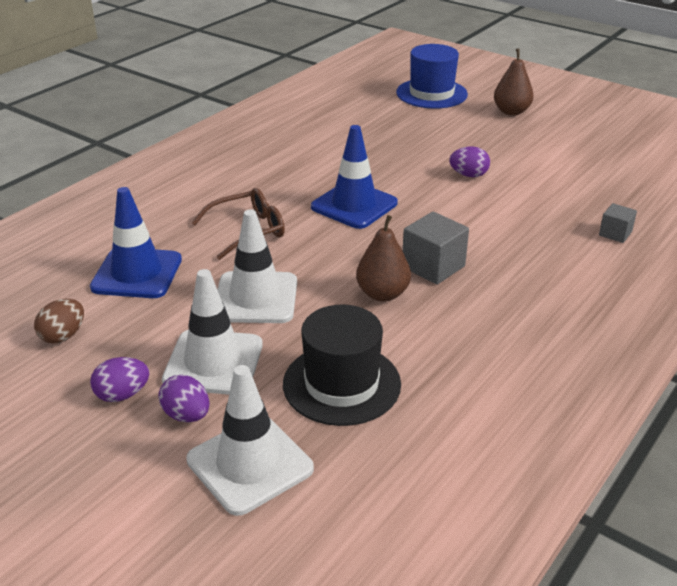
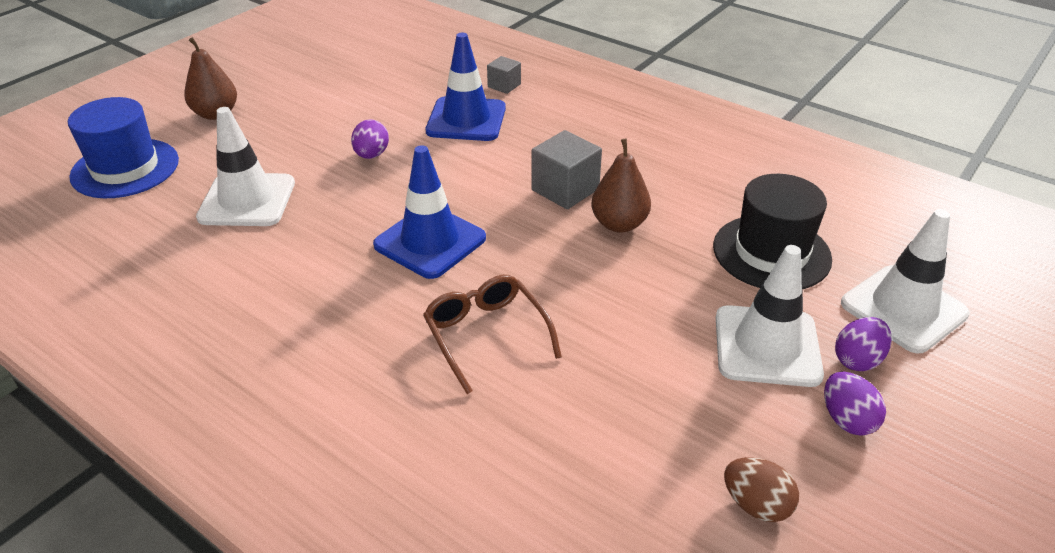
camera: 90 degrees left, 5 degrees up
(137, 273) = (598, 443): blue traffic cone -> blue traffic cone (466, 120)
(256, 298) = (640, 319): white traffic cone -> white traffic cone (247, 200)

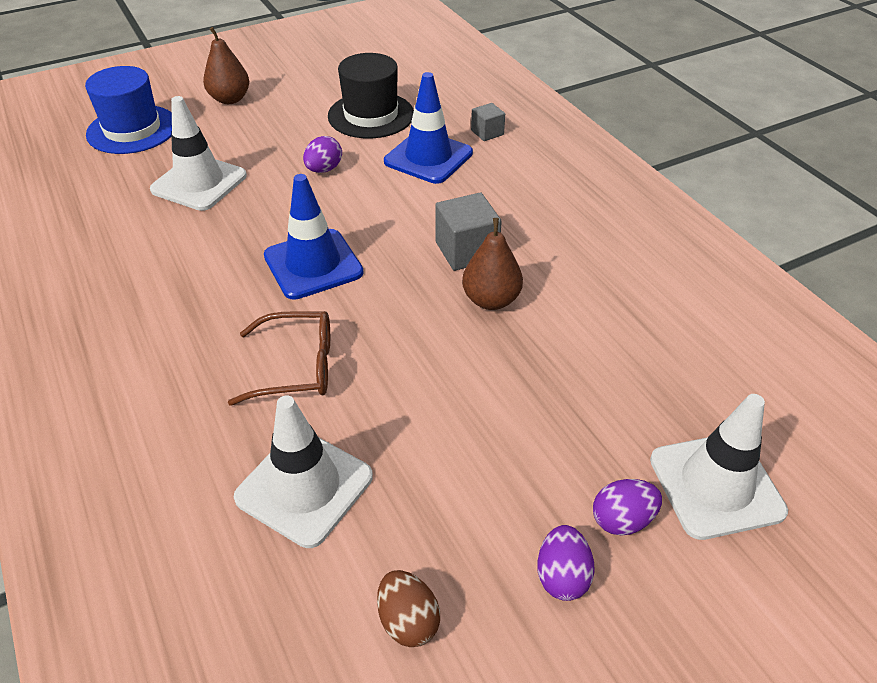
camera: 25 degrees right, 5 degrees up
(487, 336) = (296, 367): brown glasses -> brown glasses turned 90 degrees clockwise
(767, 346) = (540, 471): white traffic cone -> white traffic cone (304, 487)
(771, 252) = (620, 377): black hat -> black hat (371, 115)

